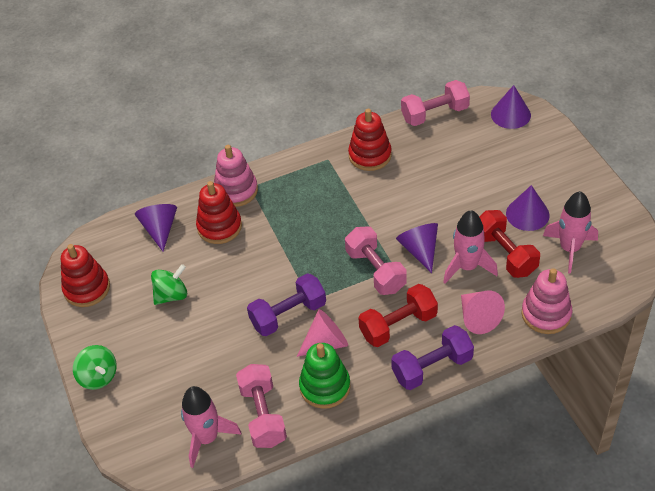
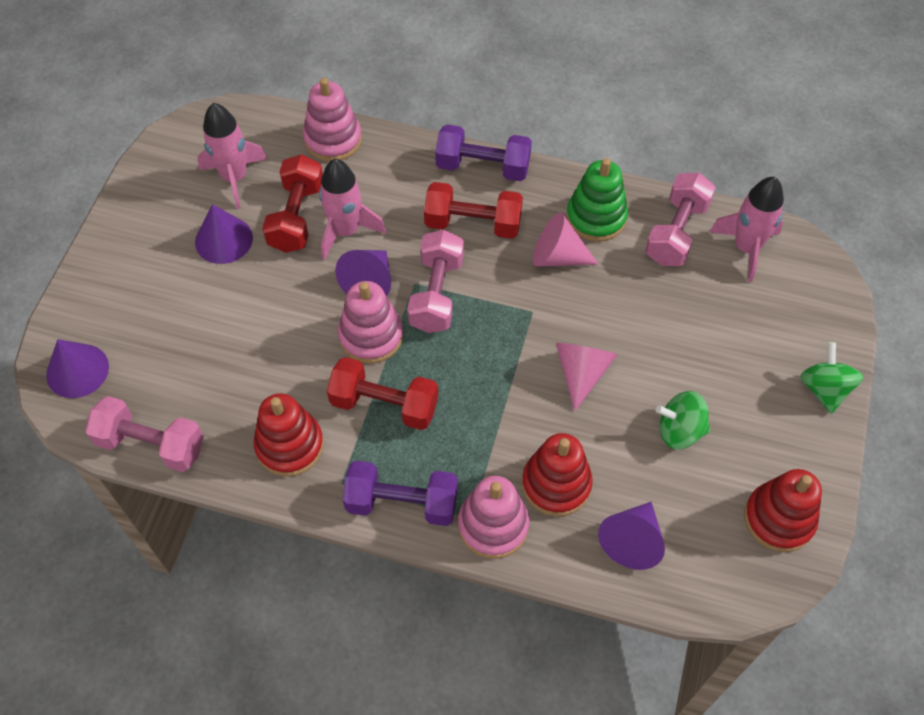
camera: 145 degrees left, 10 degrees up
(288, 315) = (569, 312): purple dumbbell -> purple dumbbell (402, 503)
(343, 201) = (384, 404): none -> red dumbbell
(387, 225) = (371, 336): none -> pink stacking toy
(478, 317) = (394, 179): pink cone -> pink cone (581, 373)

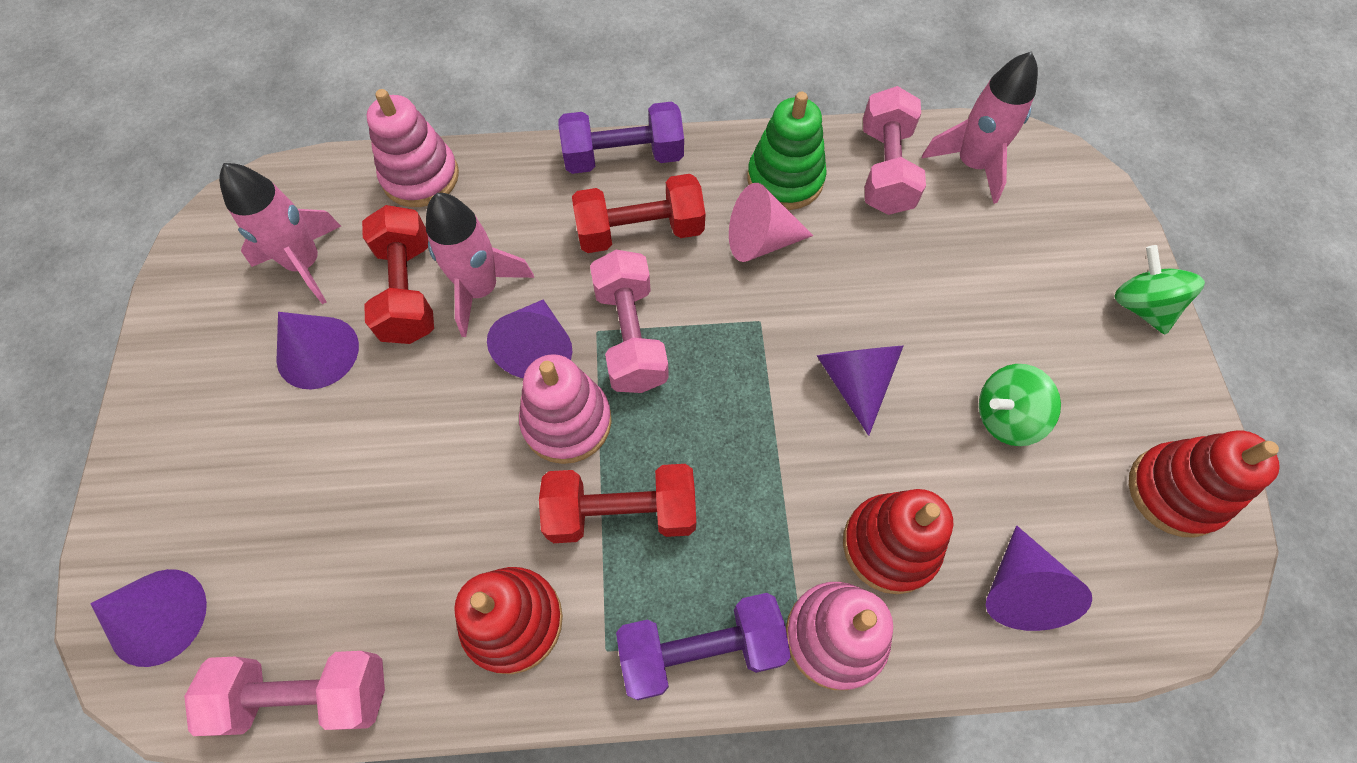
camera: 20 degrees left, 5 degrees up
(581, 373) = (855, 381): pink cone -> purple cone

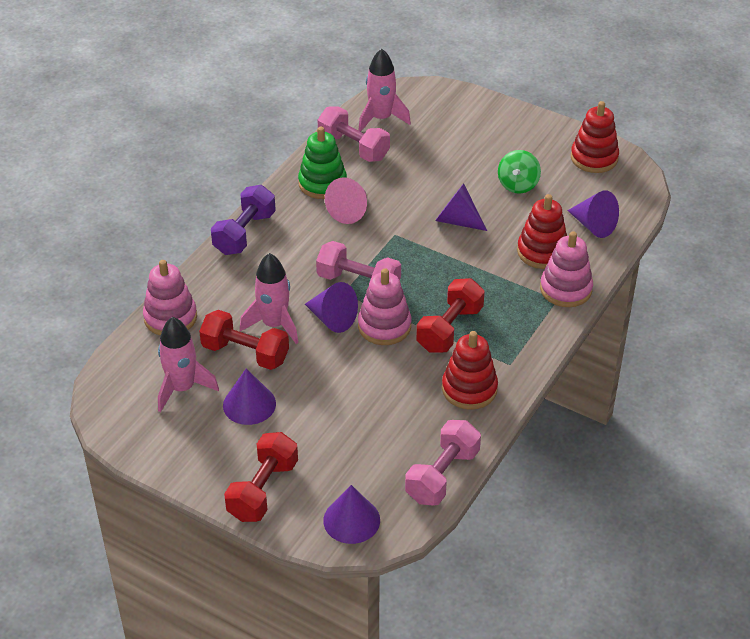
camera: 55 degrees left, 20 degrees down
(640, 231) = (299, 250): red dumbbell -> red dumbbell (263, 490)
(701, 649) = (536, 333): purple dumbbell -> none
(1141, 306) = (506, 114): green spinning top -> none

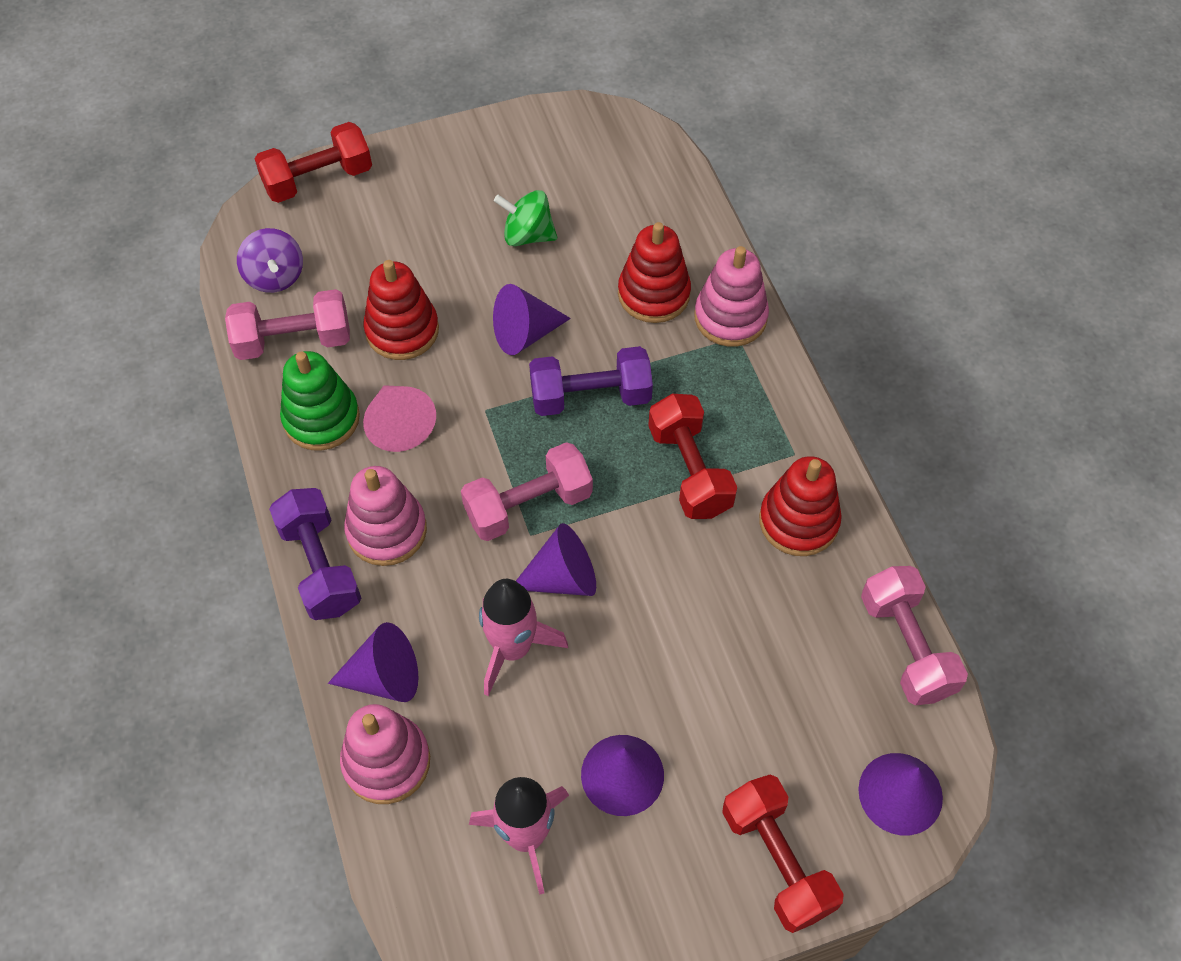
camera: 50 degrees left, 15 degrees up
(245, 353) = (531, 717): red dumbbell -> red dumbbell (318, 179)
(381, 118) = (275, 276): pink rocket -> purple spinning top
(384, 326) = (625, 532): pink stacking toy -> pink stacking toy (387, 530)
(449, 266) = (590, 396): none -> purple dumbbell
(518, 185) = (527, 235): green spinning top -> green spinning top turned 135 degrees clockwise
(593, 225) = (659, 219): purple cone -> purple cone (384, 677)
(594, 158) = (557, 139): red stacking toy -> red stacking toy (402, 330)

